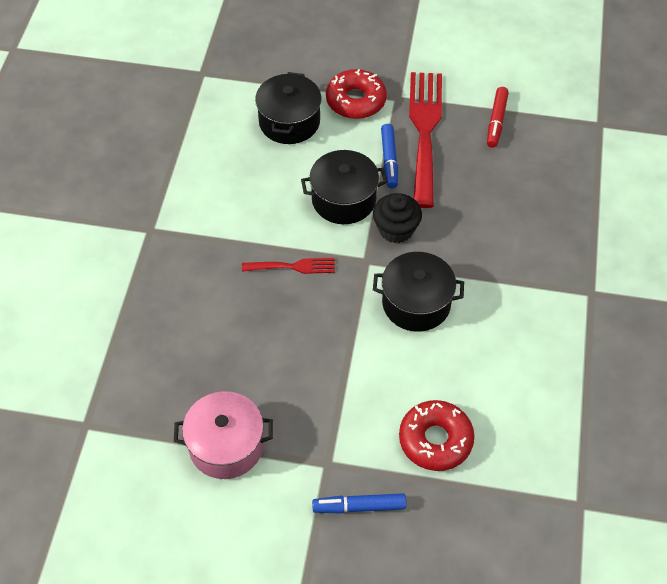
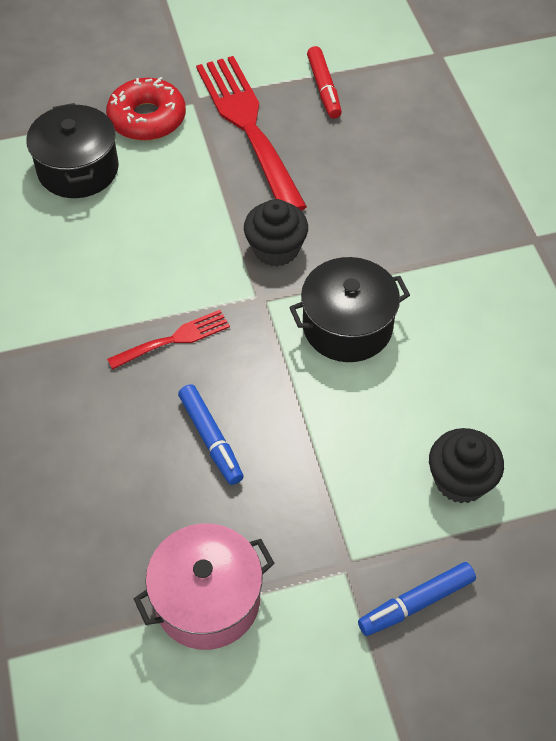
camera: 25 degrees left, 0 degrees up
(343, 199) = (194, 237): black pot -> none
(389, 160) = (224, 172): blue marker -> blue marker (211, 439)
(435, 440) = (460, 480): red donut -> black cupcake

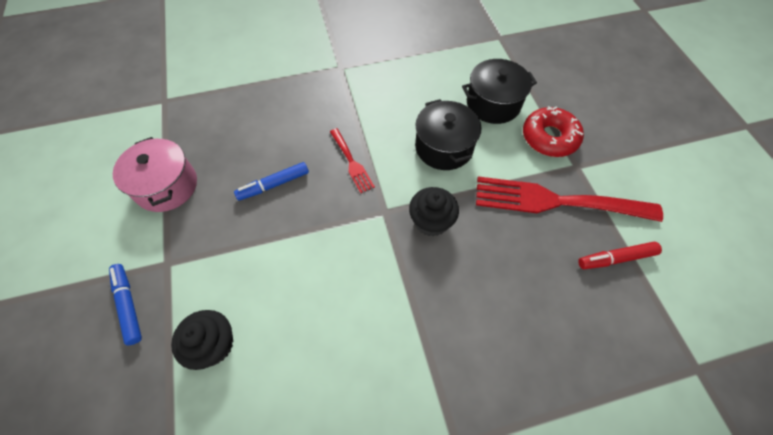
camera: 90 degrees right, 5 degrees up
(248, 126) = (556, 201): red fork -> red fork turned 150 degrees counterclockwise
(347, 326) = (358, 269): black pot -> black pot (444, 147)

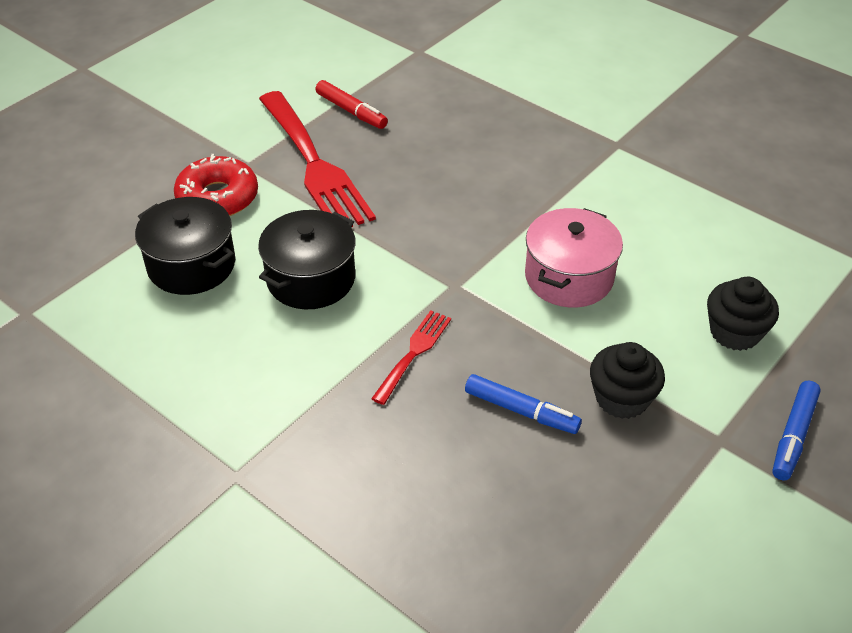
camera: 125 degrees left, 15 degrees down
(166, 186) = (643, 533): pink pot -> pink pot (569, 277)
(431, 221) = (430, 243): black cupcake -> black cupcake (621, 398)

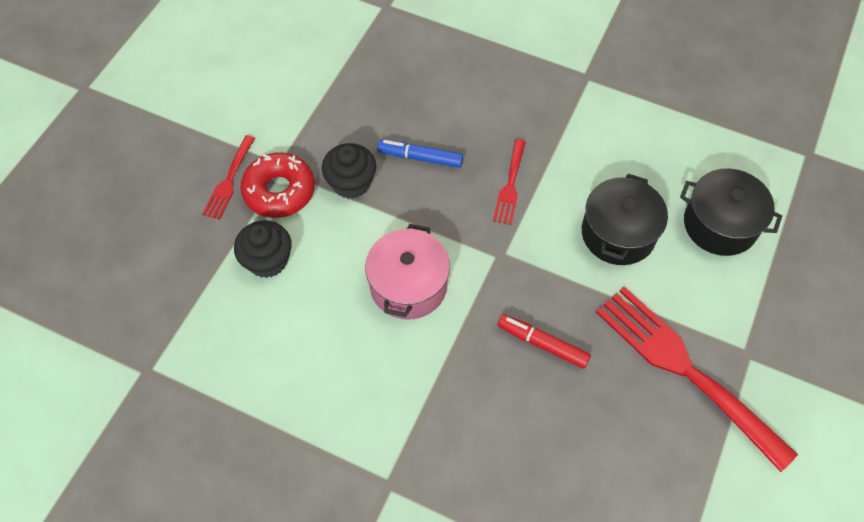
camera: 165 degrees right, 15 degrees up
(218, 197) = (747, 303): red donut -> red donut (279, 191)
(351, 111) = (690, 466): red marker -> red marker (542, 344)
(793, 436) = (229, 181): blue marker -> red fork

